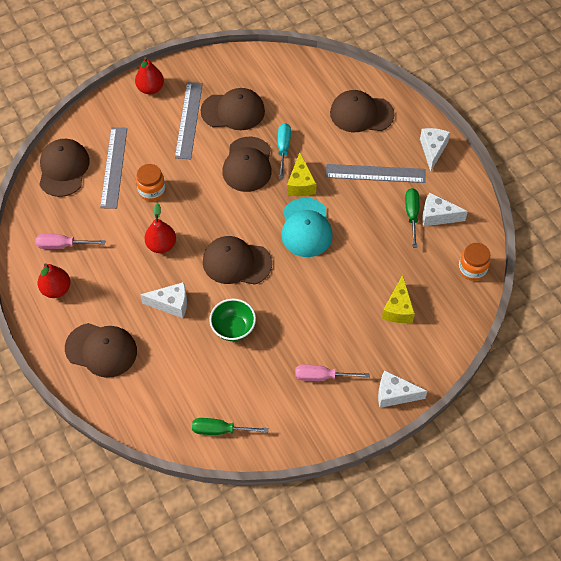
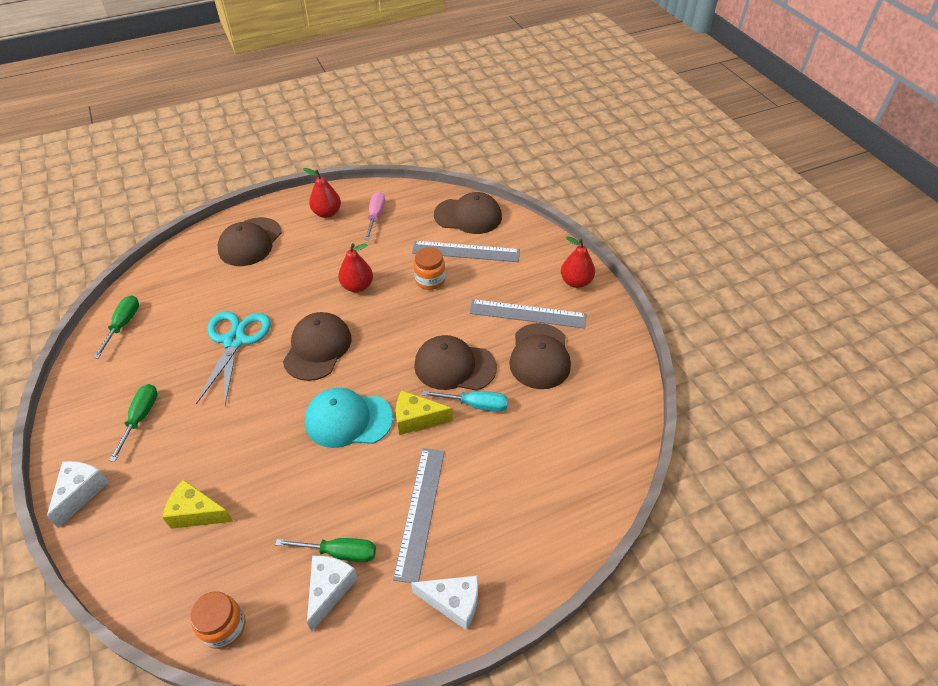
camera: 95 degrees right, 10 degrees down
(171, 304) = (283, 292): white cheese -> none
(233, 328) = (235, 341): green bowl -> turquoise scissors
(321, 376) = (141, 417): pink screwdriver -> green screwdriver
(361, 114) = (530, 506): brown cap -> none

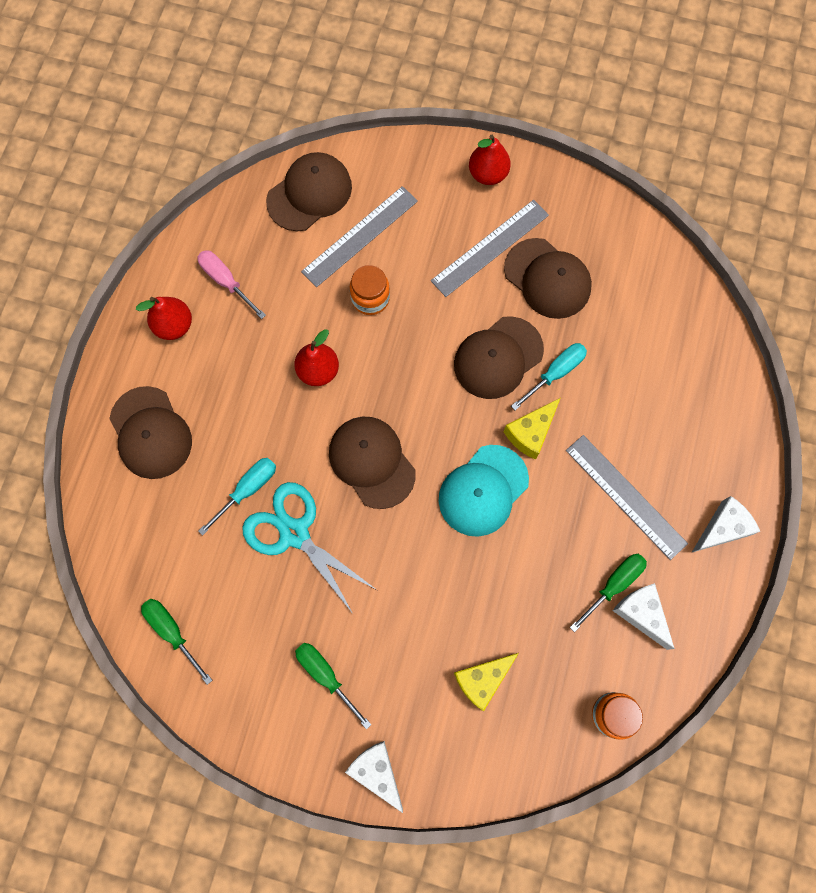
camera: 50 degrees left, 25 degrees up
(248, 302) = (248, 489): none -> turquoise screwdriver

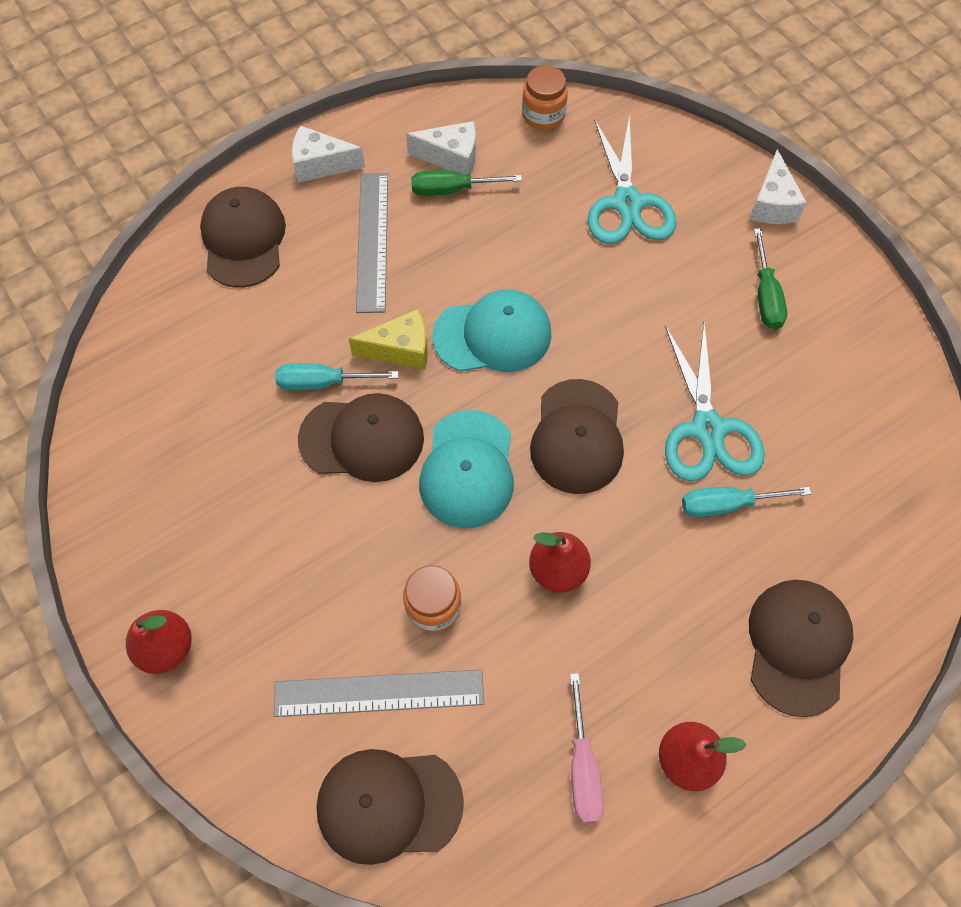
camera: 140 degrees left, 10 degrees down
(172, 631) = (894, 430): green screwdriver -> none
(419, 389) = (468, 469): none -> turquoise cap
(482, 679) = (627, 203): yellow cheese -> turquoise scissors
(490, 248) = (254, 558): grey ruler -> none
(547, 278) = (233, 477): brown cap -> brown cap (243, 240)
(641, 614) = (451, 157): white cheese -> white cheese turned 90 degrees counterclockwise

